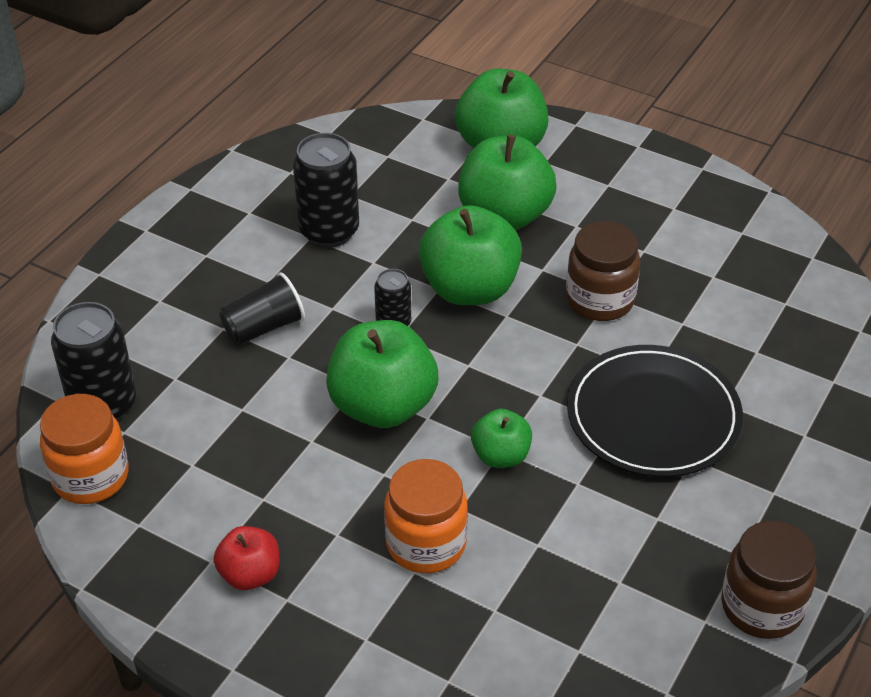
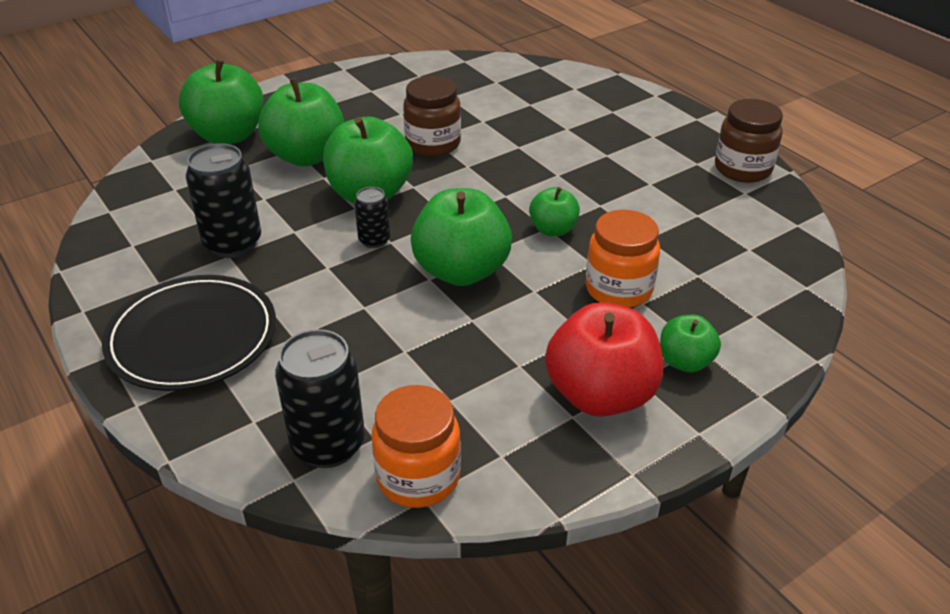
camera: 65 degrees left, 5 degrees down
(250, 574) = (600, 395): red apple -> red apple, size x1.86
(264, 327) = (315, 312): black cup -> none
(334, 633) = (685, 362): none -> green apple
(653, 416) = (558, 157): black plate -> black plate (192, 337)

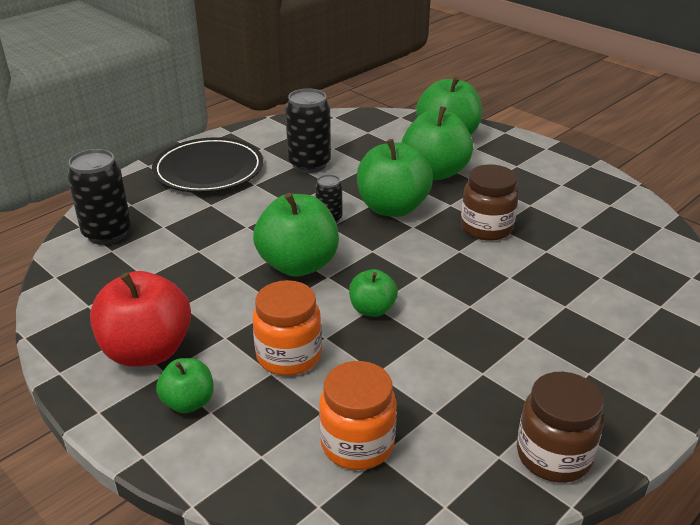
camera: 80 degrees right, 5 degrees down
(418, 477) = (73, 272): orange jar -> orange jar (357, 444)

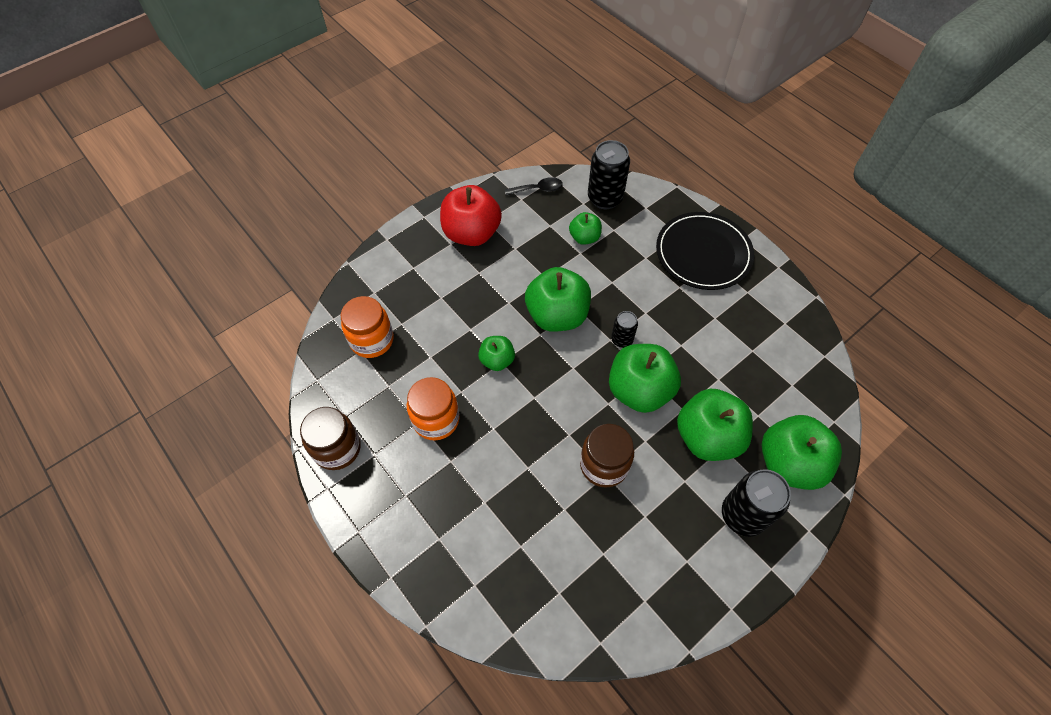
camera: 95 degrees right, 25 degrees up
(73, 290) = (538, 189): none -> black spoon
(188, 402) = (423, 257): green apple -> green apple (584, 237)
(289, 356) = (455, 307): orange jar -> orange jar (436, 420)
(309, 164) = (717, 329): black can -> black can (742, 515)

